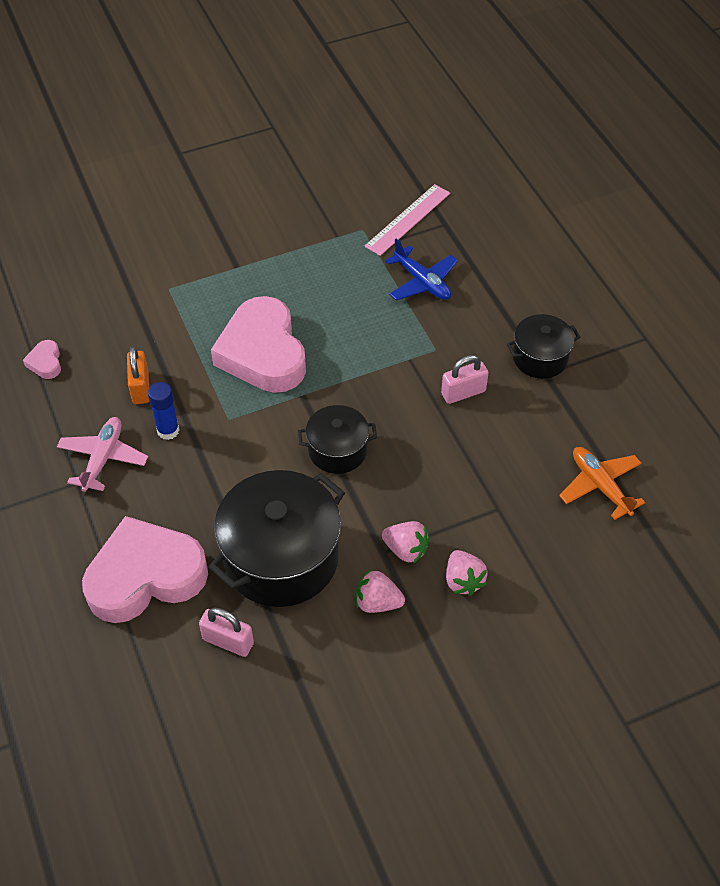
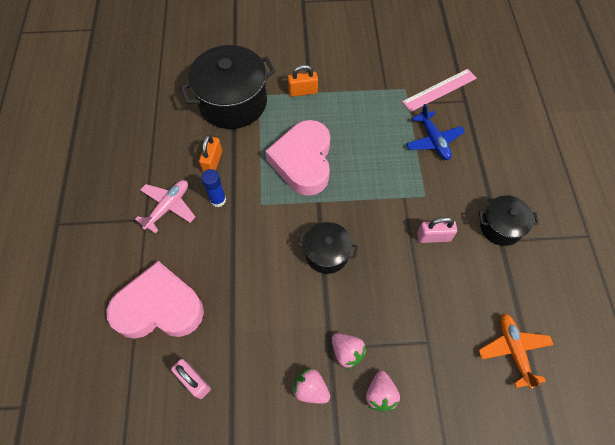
camera: 20 degrees right, 10 degrees up
(45, 362) = (160, 125): pink heart -> none
(227, 268) = (303, 91): none -> orange padlock
(281, 558) = (256, 326): black pot -> black pot (233, 102)

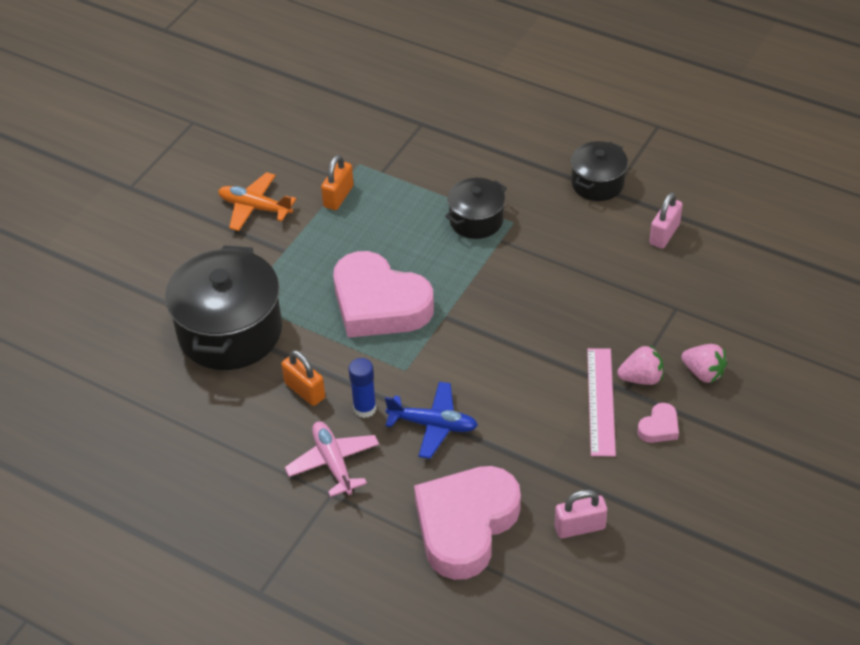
camera: 55 degrees left, 15 degrees down
(303, 91) = (277, 256): orange padlock -> orange padlock (338, 196)
(310, 389) = (659, 427): pink strawberry -> pink heart
(327, 253) = (516, 340): black pot -> black pot (476, 220)
(433, 140) = (450, 177): blue plane -> blue plane (433, 425)
(433, 237) = (567, 241): pink padlock -> pink padlock (664, 234)
(439, 90) = (388, 136): pink ruler -> pink ruler (601, 401)
(513, 350) = (730, 248): orange plane -> orange plane (255, 208)

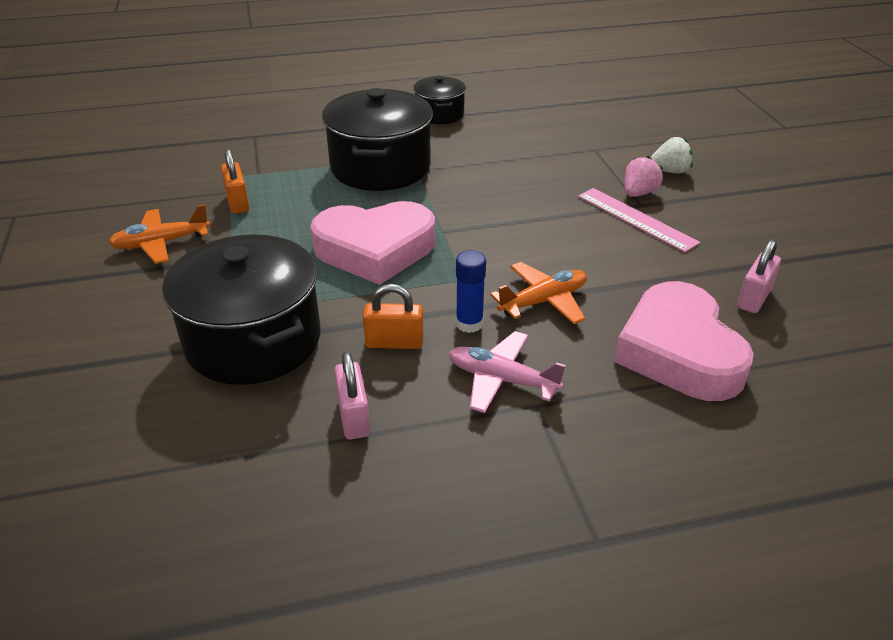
camera: 45 degrees left, 10 degrees down
(433, 425) = (543, 301): blue plane -> orange plane
(476, 220) = (380, 167): black pot -> black pot, size x1.84
(659, 427) = (696, 212): pink heart -> none
(664, 234) = (525, 119): pink padlock -> pink padlock (354, 417)
(703, 373) = (669, 171): pink strawberry -> white strawberry

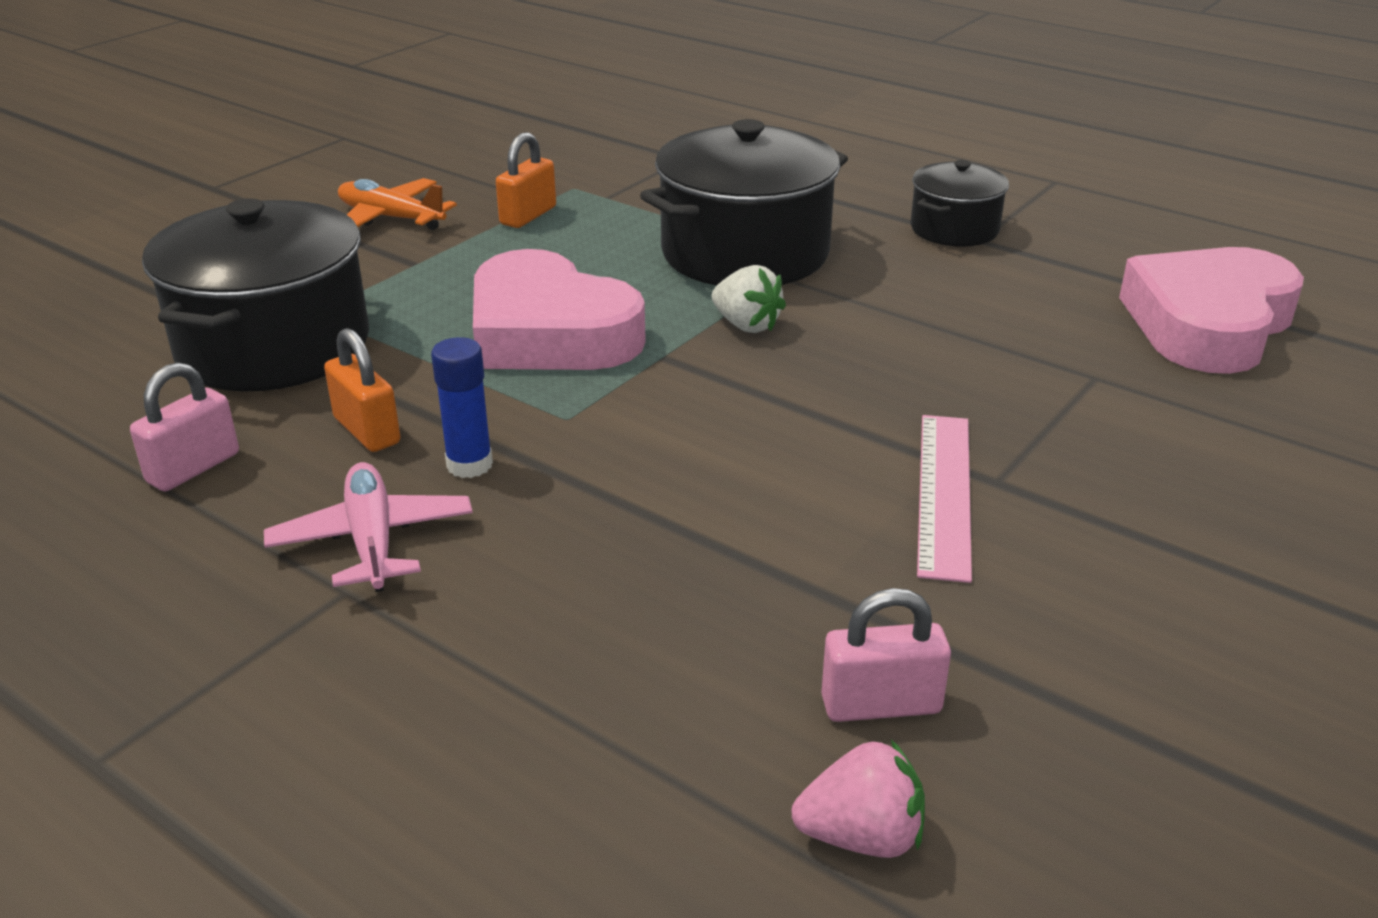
camera: 50 degrees right, 5 degrees down
(543, 301) = (595, 500): orange plane -> none
(638, 193) = (1028, 466): pink strawberry -> pink strawberry (861, 836)
(669, 171) = (1156, 468): white strawberry -> white strawberry (746, 325)
(679, 352) = (617, 675): pink heart -> pink heart (1208, 324)

